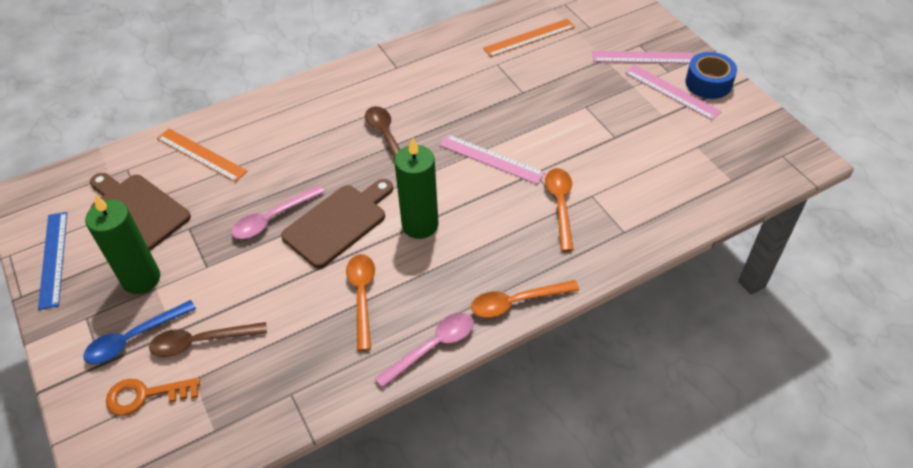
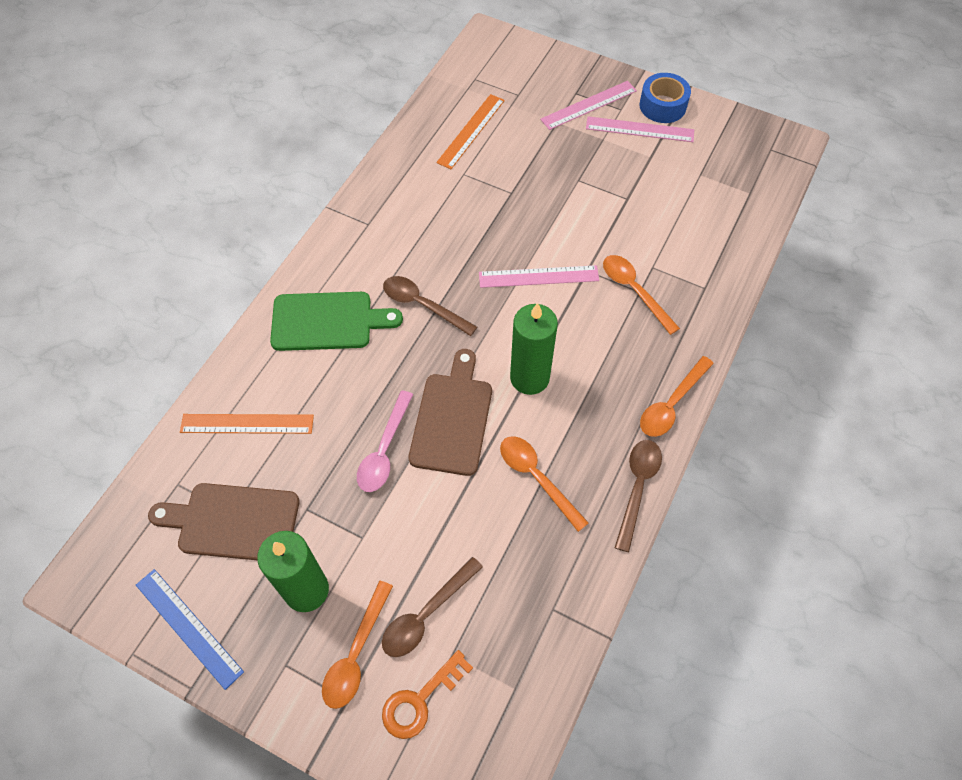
camera: 35 degrees left, 10 degrees up
(134, 338) = (356, 653): blue spoon -> orange spoon
(311, 117) = (327, 321): none -> green cutting board
(433, 347) = (637, 488): pink spoon -> brown spoon

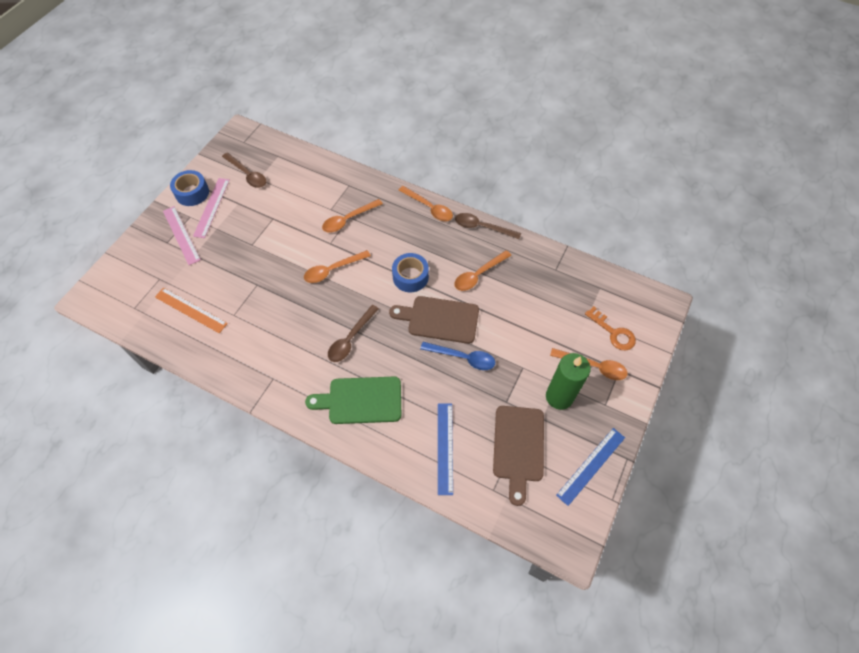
camera: 90 degrees left, 0 degrees up
(247, 424) = (445, 447): orange ruler -> blue ruler
(327, 321) = (361, 400): green cutting board -> green cutting board turned 90 degrees counterclockwise
(384, 450) = (463, 358): pink spoon -> blue spoon
(426, 614) = (566, 331): brown spoon -> brown spoon (247, 174)
(529, 378) = (410, 277): green candle -> blue tape
(538, 276) = (332, 270): pink ruler -> orange spoon

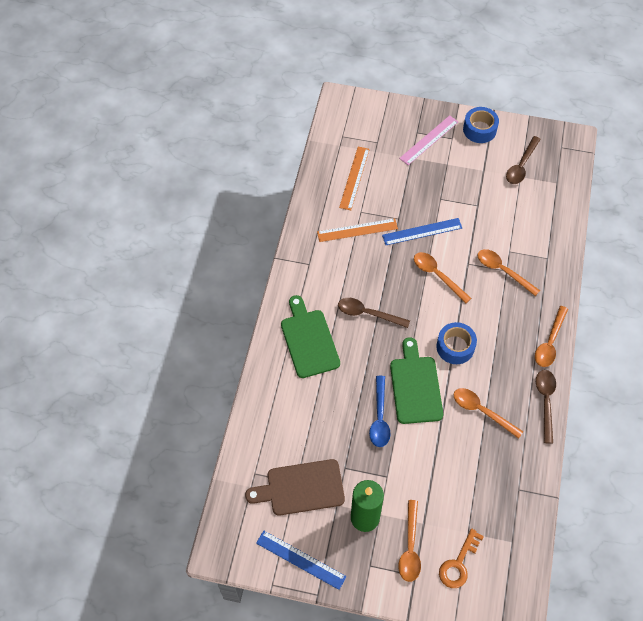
camera: 75 degrees right, 0 degrees up
(212, 207) = (469, 151): pink ruler -> none
(253, 323) = (357, 230): none -> orange ruler
(439, 319) = (415, 386): brown cutting board -> green cutting board
(445, 447) = (283, 423): blue ruler -> blue ruler (422, 231)

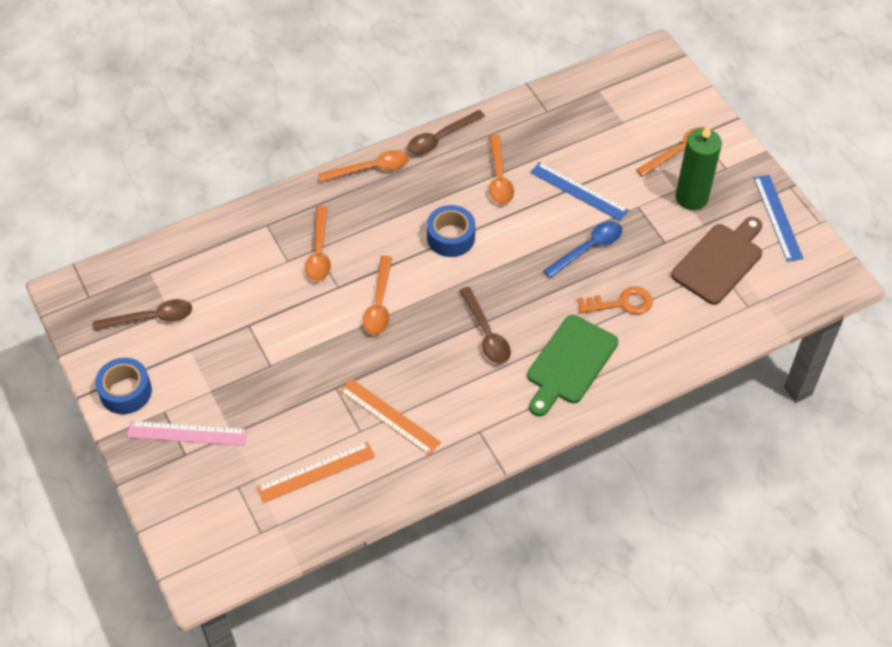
camera: 130 degrees left, 5 degrees down
(301, 488) = (719, 261): brown cutting board -> brown cutting board turned 90 degrees counterclockwise
(415, 386) = (526, 242): green cutting board -> none
(422, 231) = (333, 353): blue ruler -> blue ruler (578, 191)
(458, 564) = (656, 112): orange key -> orange key (621, 303)

